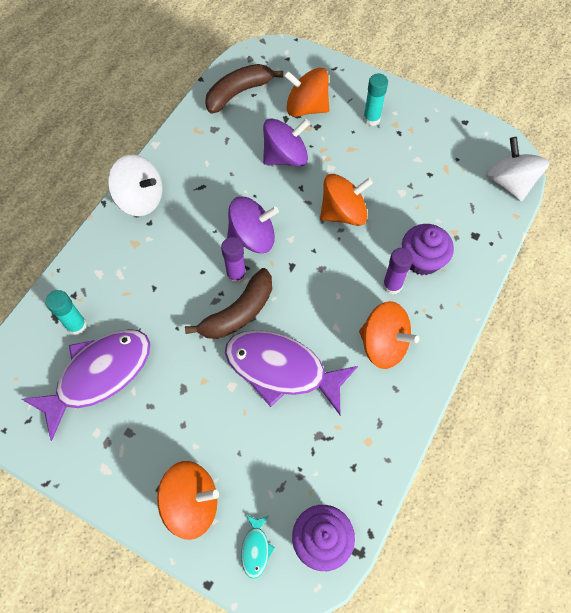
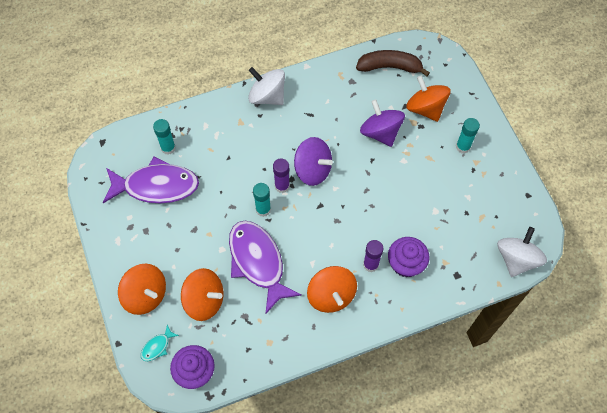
camera: 40 degrees right, 0 degrees up
(140, 199) = (267, 96): white spinning top -> white spinning top turned 150 degrees clockwise
(238, 312) = (263, 209): brown banana -> turquoise glue stick
(285, 157) = (380, 132): purple spinning top -> purple spinning top turned 135 degrees counterclockwise
(343, 213) = (383, 196): orange spinning top -> orange spinning top (204, 300)

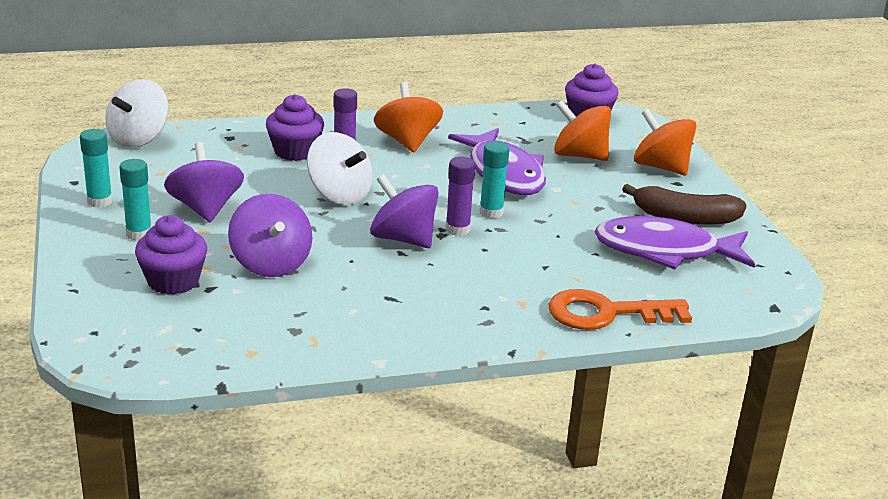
camera: 175 degrees left, 35 degrees down
(157, 346) = (638, 134): turquoise fish -> none
(168, 148) = (652, 287): turquoise glue stick -> turquoise glue stick (99, 201)
(195, 121) = (606, 313): none -> orange key
(267, 96) = (467, 328): white spinning top -> white spinning top (339, 195)
(390, 67) = (208, 340): brown banana -> brown banana (684, 218)
(425, 108) = (173, 281): orange spinning top -> purple cupcake
(436, 180) = (205, 209): none -> purple spinning top

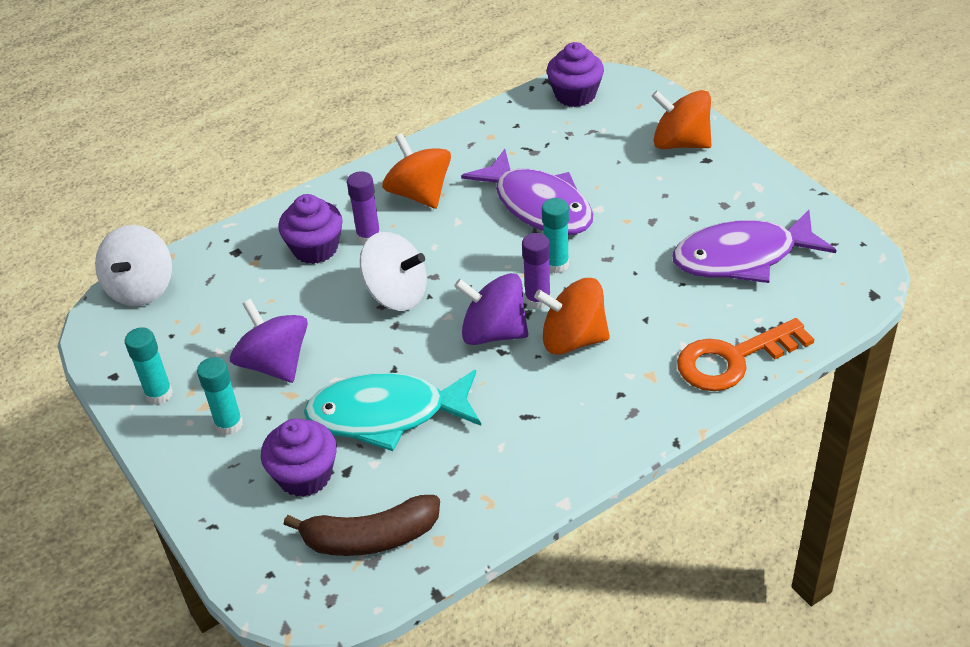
camera: 15 degrees left, 15 degrees up
(271, 263) = (386, 415): purple spinning top -> turquoise fish
(579, 155) = (596, 154): orange spinning top -> orange spinning top (573, 339)
(684, 218) = (737, 206): brown banana -> brown banana (370, 538)

